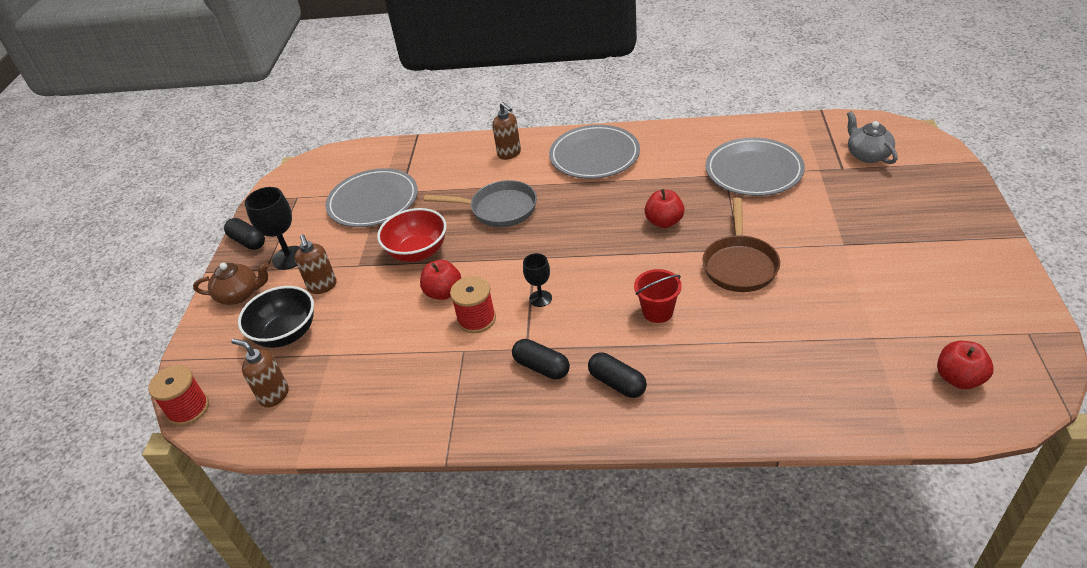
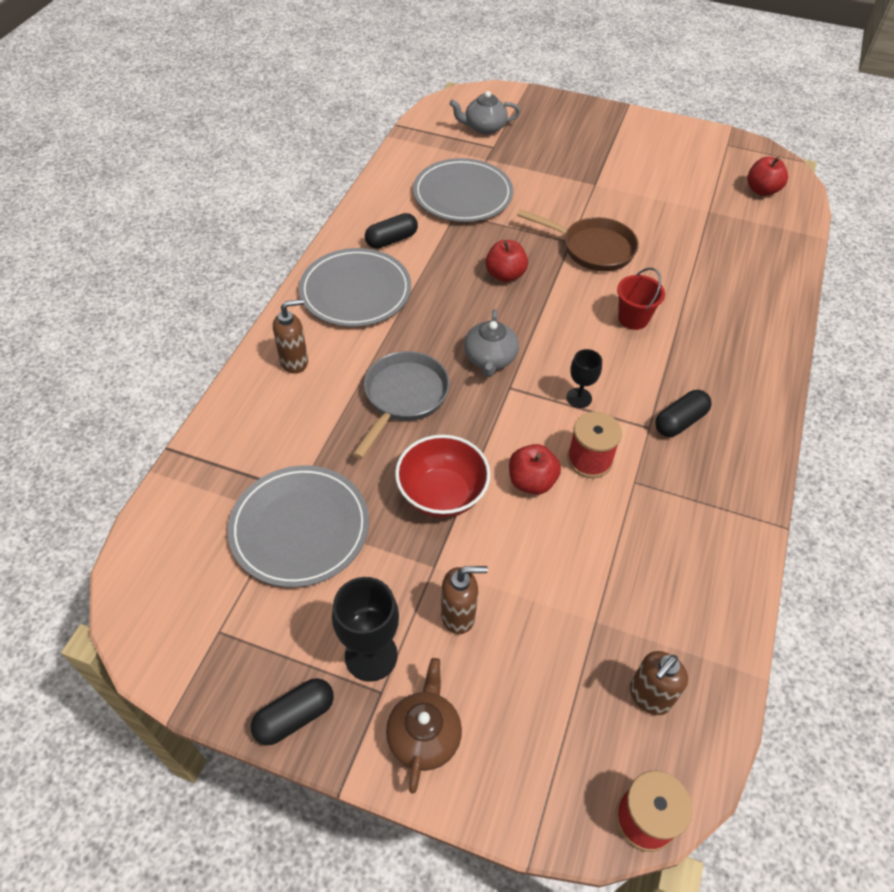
camera: 80 degrees left, 10 degrees up
(286, 334) = (537, 672): black bowl -> none
(559, 239) = (490, 359): none -> grey teapot
(617, 383) = (716, 372): black capsule -> black capsule (391, 240)

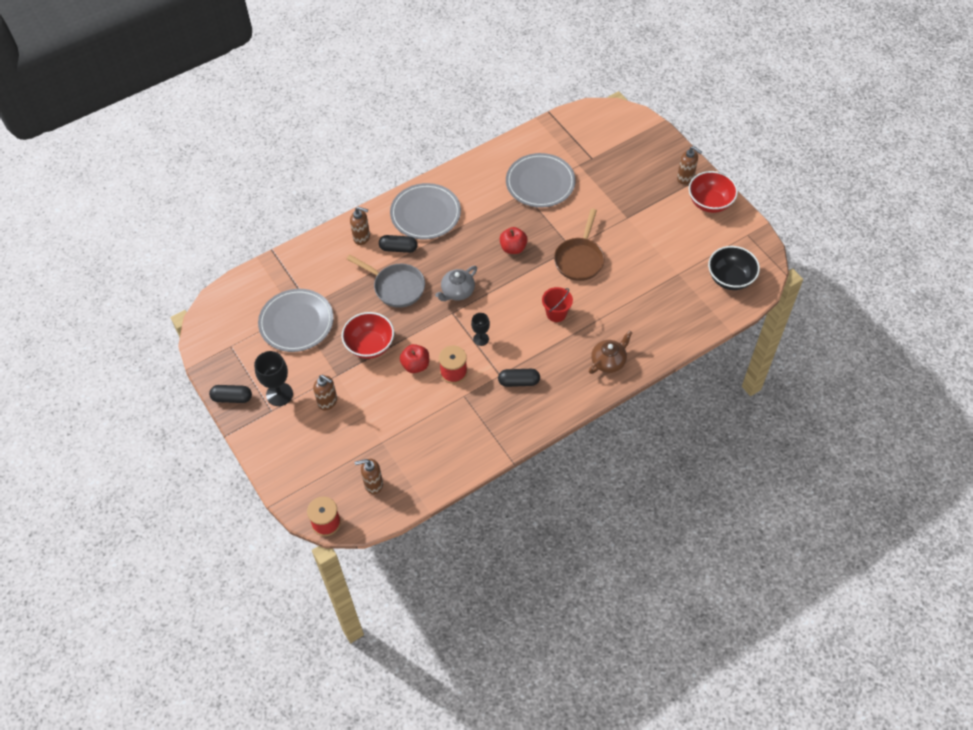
camera: 40 degrees right, 5 degrees up
(391, 240) = (472, 192): black capsule -> black capsule (398, 248)
(403, 397) = (396, 287): grey pan -> grey pan turned 60 degrees clockwise
(424, 735) = (273, 437): brown teapot -> brown teapot (608, 361)
(484, 127) = (600, 141): grey teapot -> none
(593, 248) = (579, 259): brown pan -> brown pan turned 45 degrees clockwise
(609, 123) = (685, 178): none -> brown soap dispenser
(659, 133) = (710, 203): none -> red bowl
(762, 190) = (730, 278): red apple -> black bowl

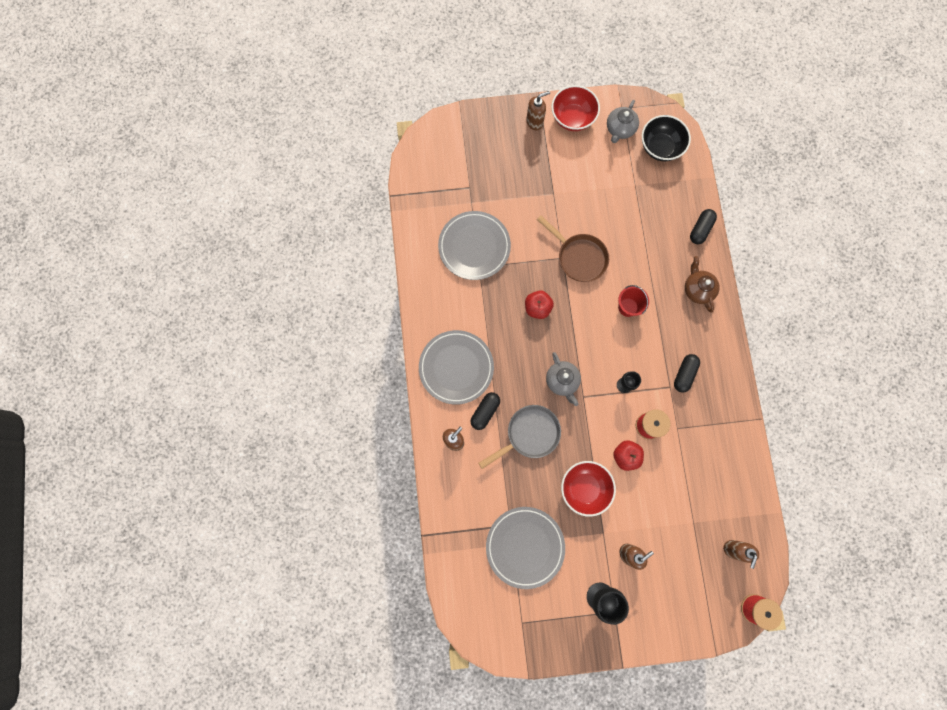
camera: 65 degrees left, 20 degrees up
(232, 398) = (583, 644): black capsule -> black capsule (700, 229)
(725, 241) = (620, 129): none -> grey teapot

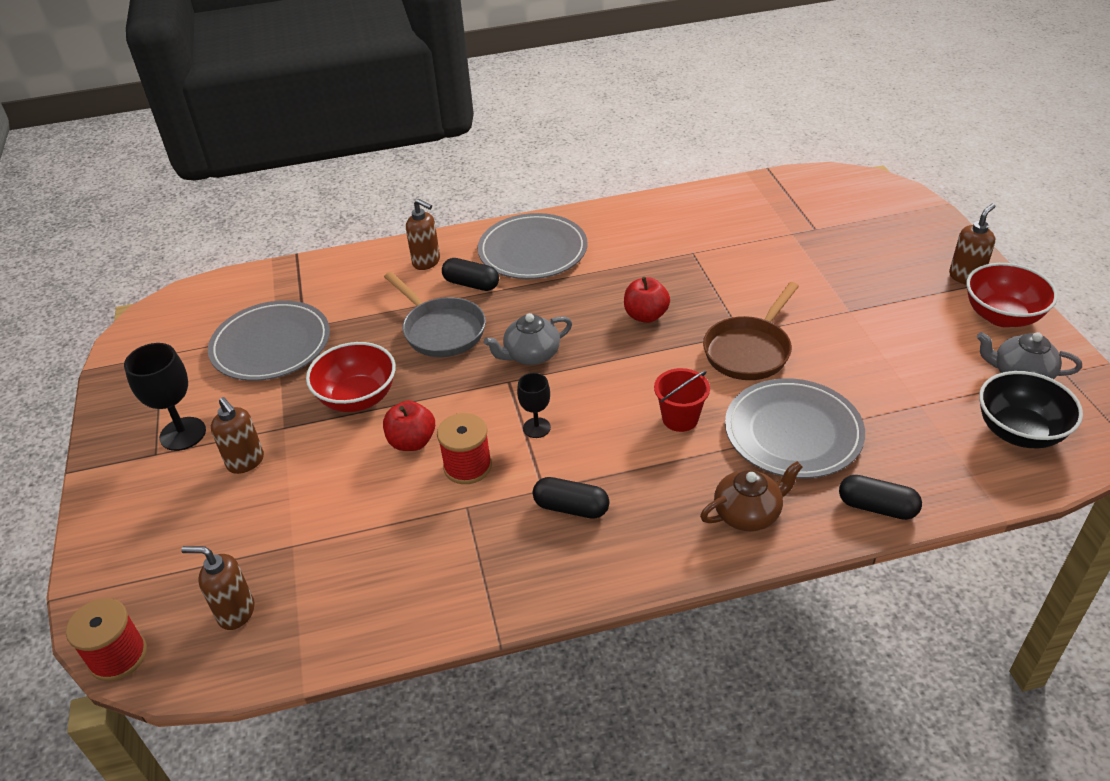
camera: 85 degrees right, 35 degrees down
(474, 247) = (722, 244): grey plate -> grey plate (793, 432)
(534, 122) = (965, 277): brown soap dispenser -> brown soap dispenser turned 105 degrees counterclockwise

